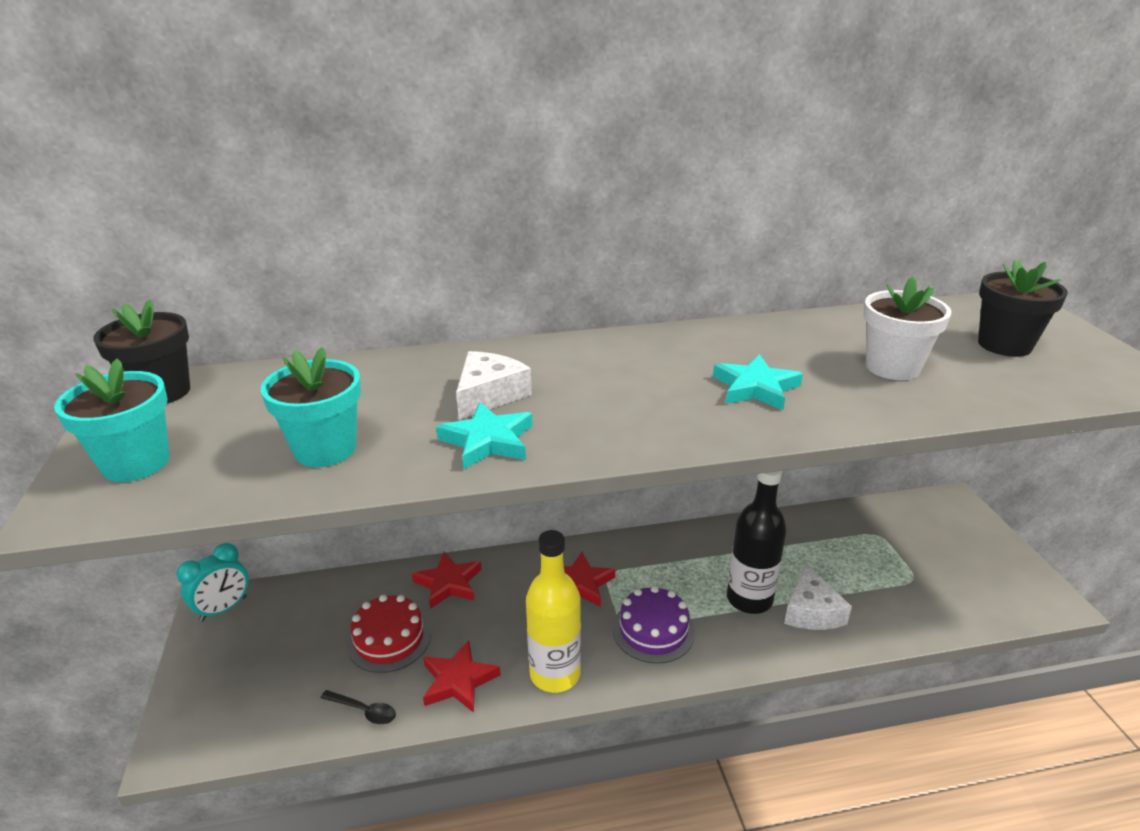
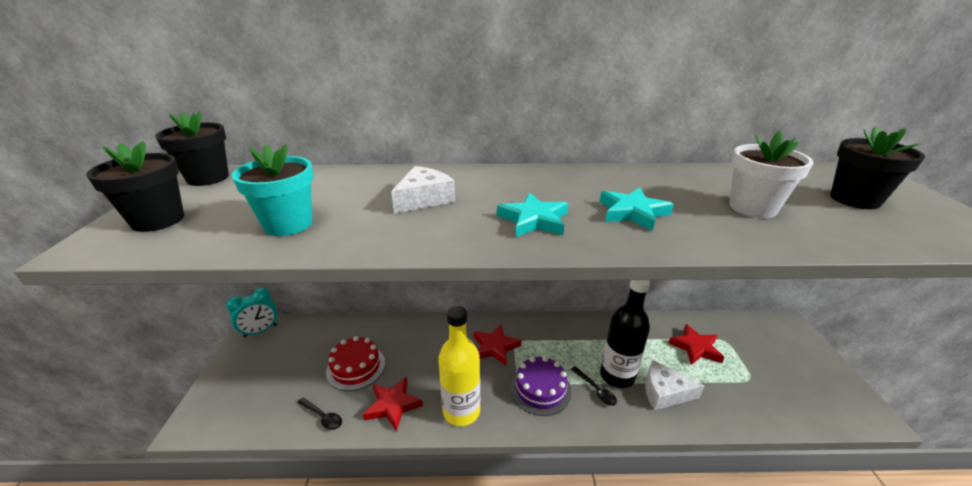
camera: 10 degrees right, 0 degrees up
(136, 463) = (158, 220): turquoise flower pot -> black flower pot
(448, 583) = (406, 334): red star -> red star (695, 347)
(488, 441) = (408, 230): turquoise star -> turquoise star (533, 220)
(725, 621) = (595, 390): none -> black spoon
(811, 611) = (664, 392): white cheese -> white cheese turned 90 degrees clockwise

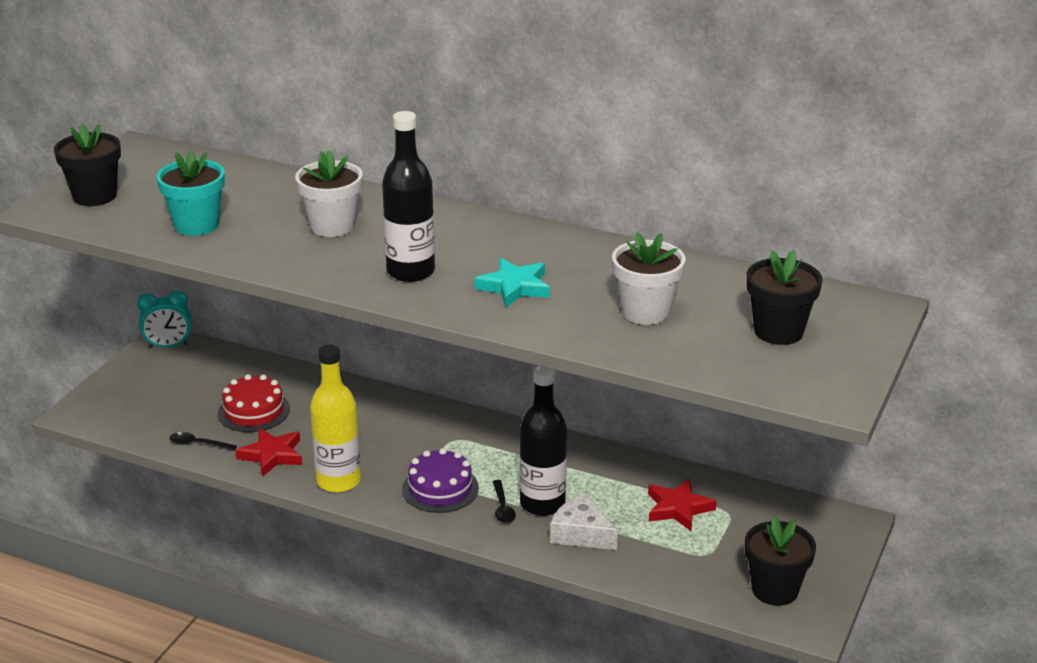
camera: 25 degrees right, 0 degrees up
(208, 178) = (148, 155): black flower pot -> black flower pot (775, 590)
(323, 417) = (198, 444): black spoon -> black spoon turned 135 degrees clockwise
(424, 199) = (332, 226): white cheese -> white flower pot
(495, 347) = (424, 436): red star -> none
(533, 220) = (410, 271): turquoise star -> black bottle

